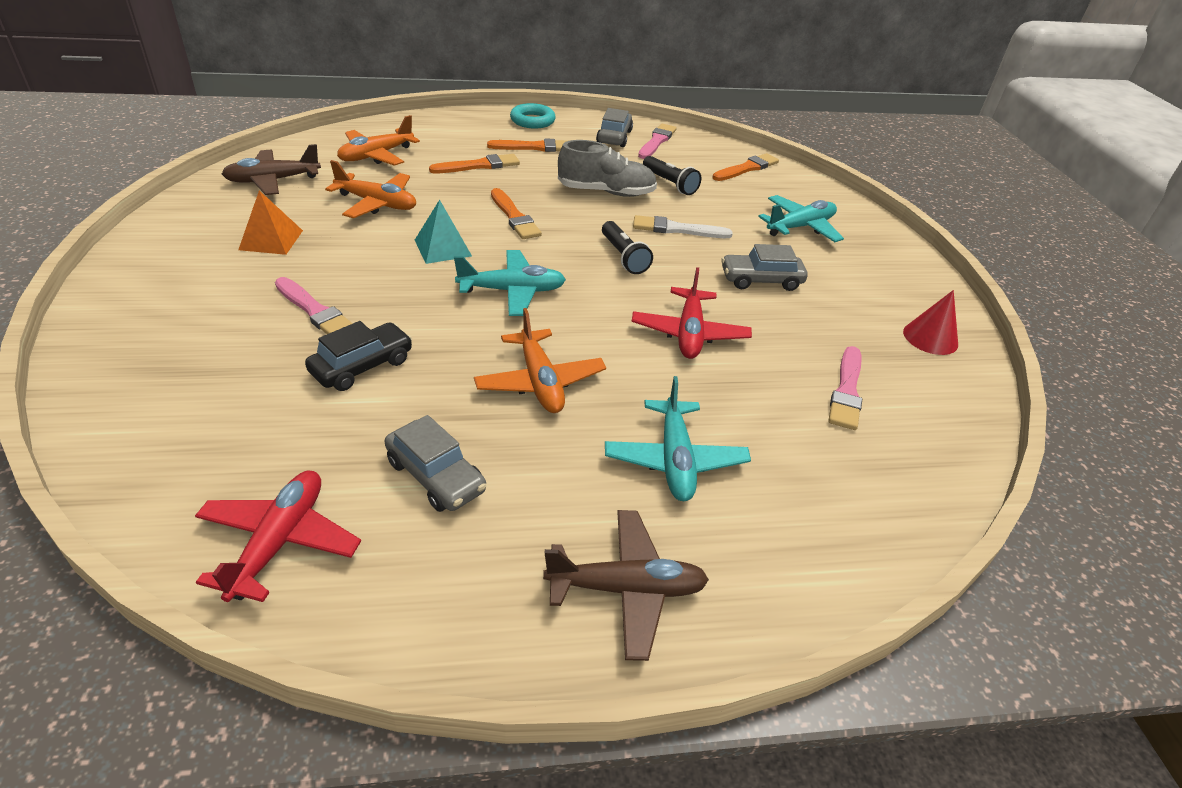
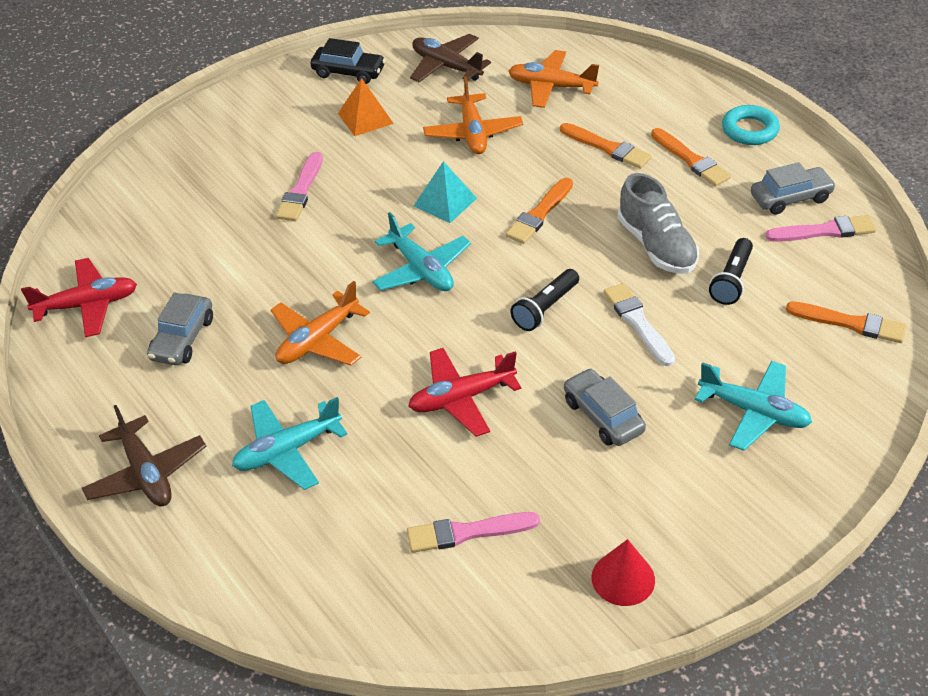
camera: 65 degrees right, 5 degrees up
(362, 366) = (261, 247): black car -> black car (348, 72)

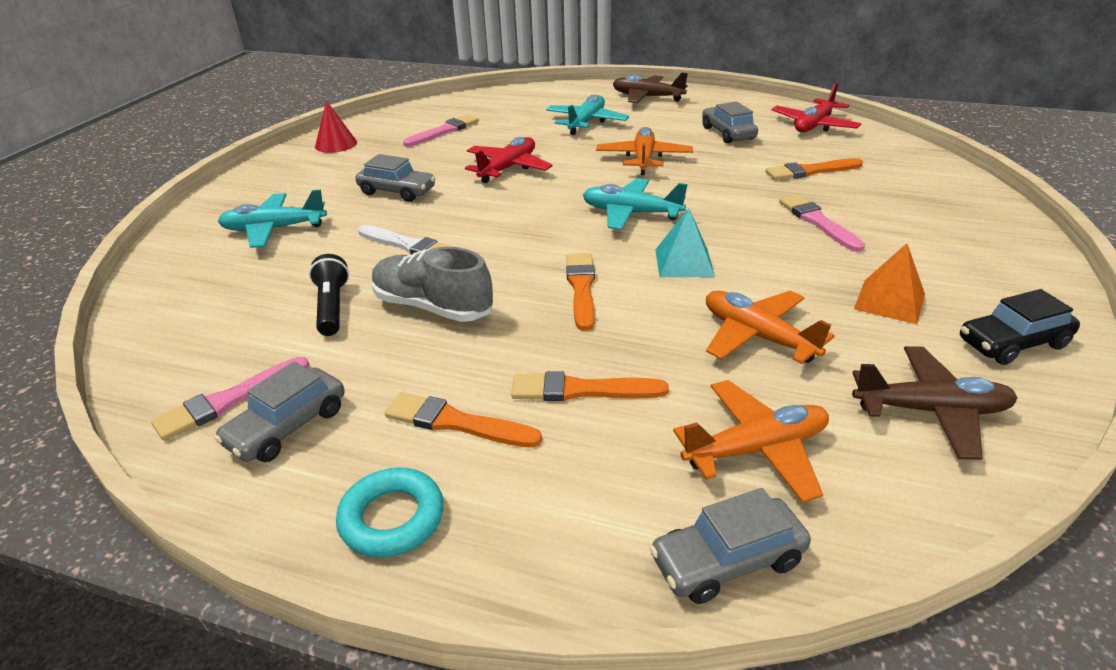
camera: 145 degrees right, 10 degrees down
(545, 308) = (498, 227): black flashlight -> none
(614, 60) = (727, 561): none -> grey car
(850, 323) = (187, 316): orange brush -> orange brush (810, 171)

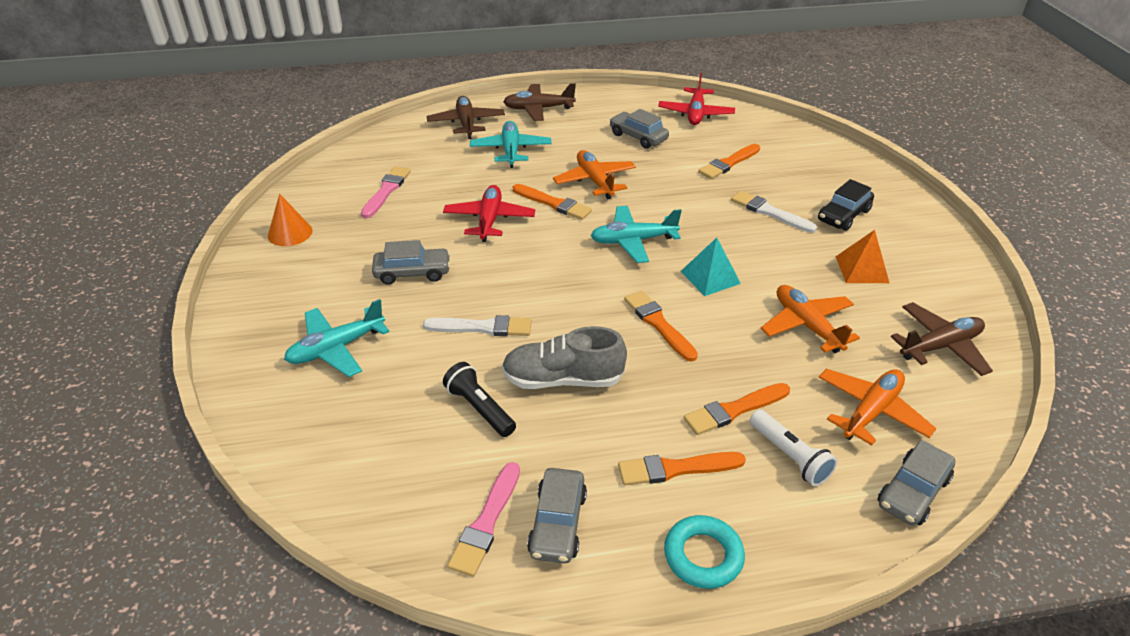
camera: 30 degrees left, 5 degrees up
(336, 144) = (290, 233): red cone -> orange cone
(567, 97) = (466, 123): none -> brown plane
(582, 168) = (553, 203): none -> orange brush
(599, 458) = (789, 456): none -> white flashlight
(757, 336) = (807, 325): orange plane -> orange plane turned 45 degrees clockwise
(818, 222) = (769, 212): pink brush -> white brush
(1012, 343) = (947, 280): black car -> black car (843, 215)

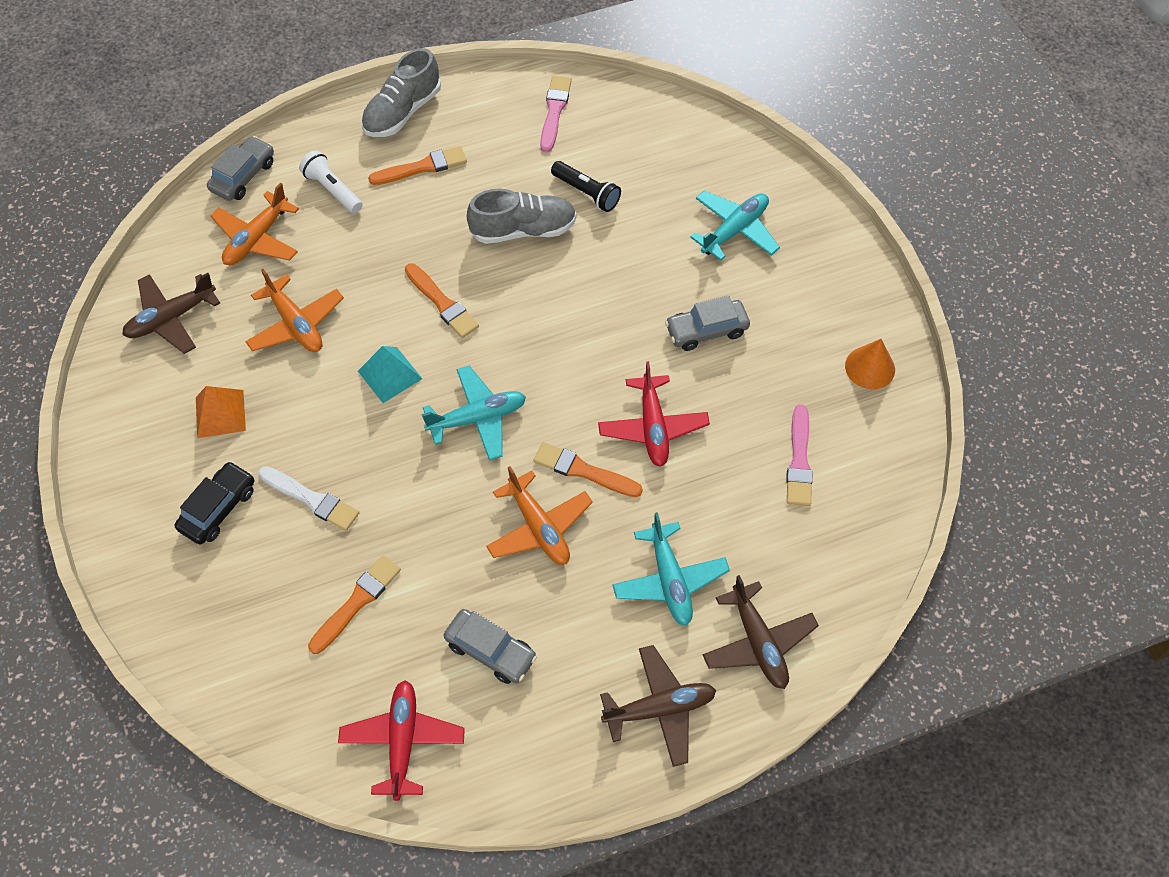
camera: 170 degrees right, 20 degrees up
(482, 327) = (610, 273): white brush -> none
(557, 523) = (504, 118): grey car -> none
(703, 556) = (402, 112): turquoise ring -> grey shoe
(734, 410) = (374, 223): orange brush -> none

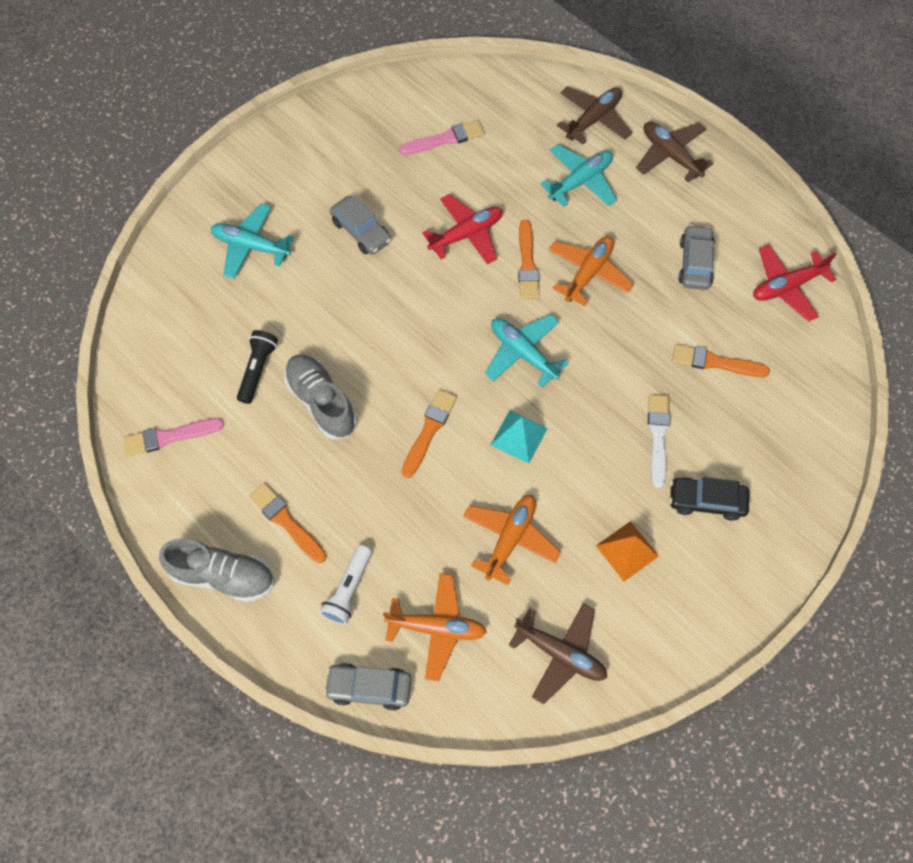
camera: 115 degrees left, 5 degrees up
(870, 367) = (343, 121): orange cone -> none

